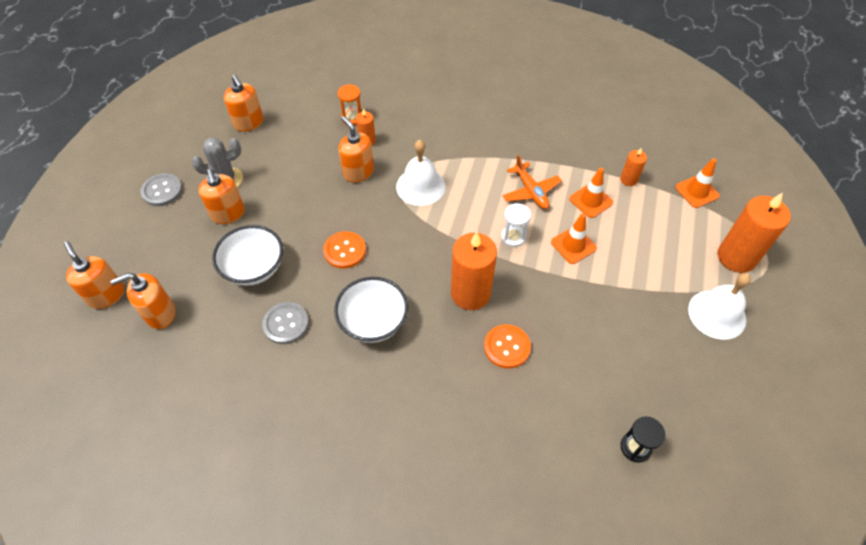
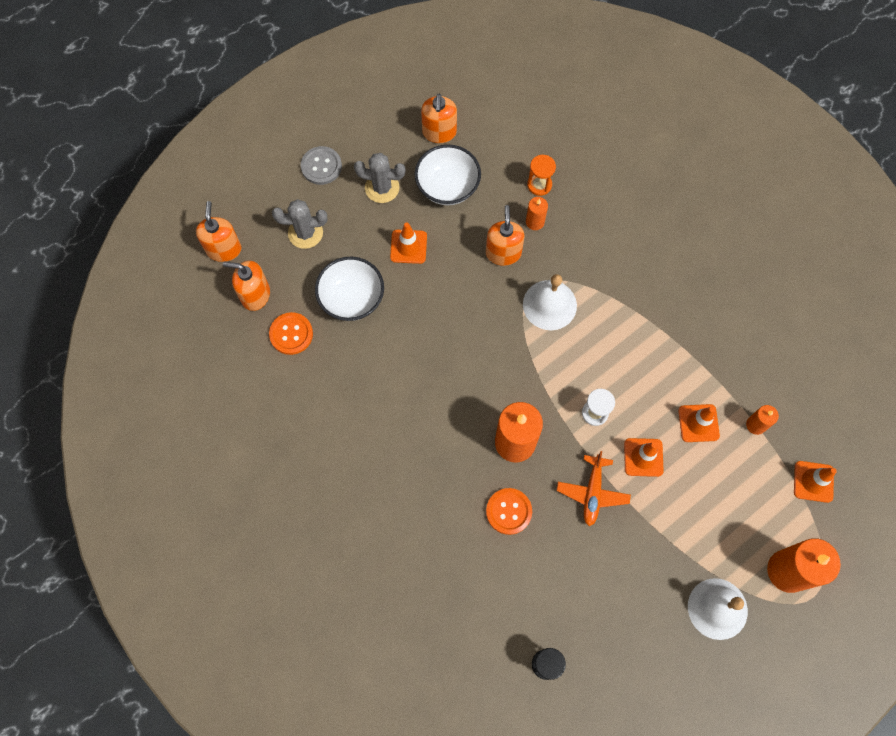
camera: 35 degrees right, 15 degrees up
(178, 243) = (305, 233): none -> grey cactus
(228, 214) = (362, 227): orange soap dispenser -> none
(278, 207) = (408, 246): none -> orange traffic cone
(286, 324) = (346, 369): grey button -> none
(345, 251) = (437, 330): orange button -> orange button (291, 334)
(373, 322) = (416, 414): white bowl -> white bowl (447, 187)
(530, 191) = (648, 376): orange plane -> orange plane (592, 492)

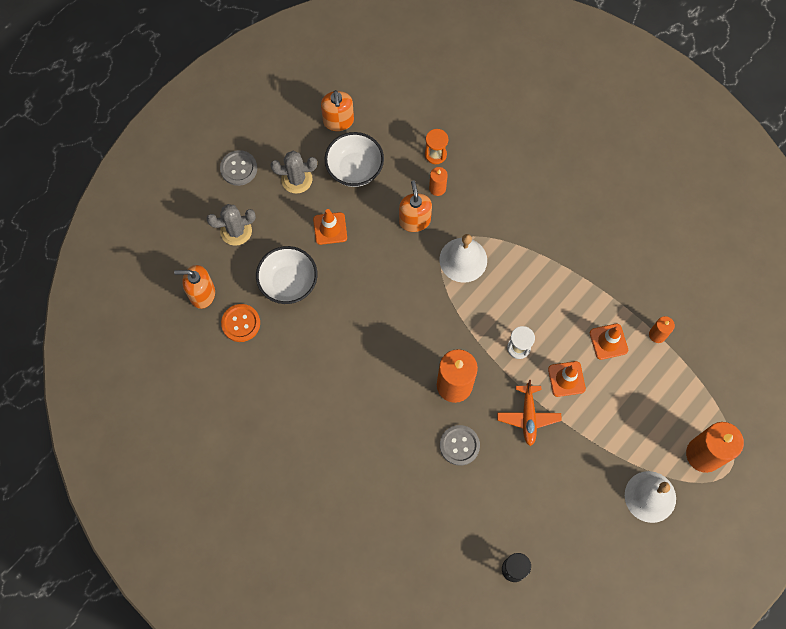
camera: 10 degrees left, 0 degrees up
(224, 249) = (166, 257): orange soap dispenser -> none
(508, 511) = (459, 445): orange button -> grey button
(813, 481) = (713, 375): orange traffic cone -> none

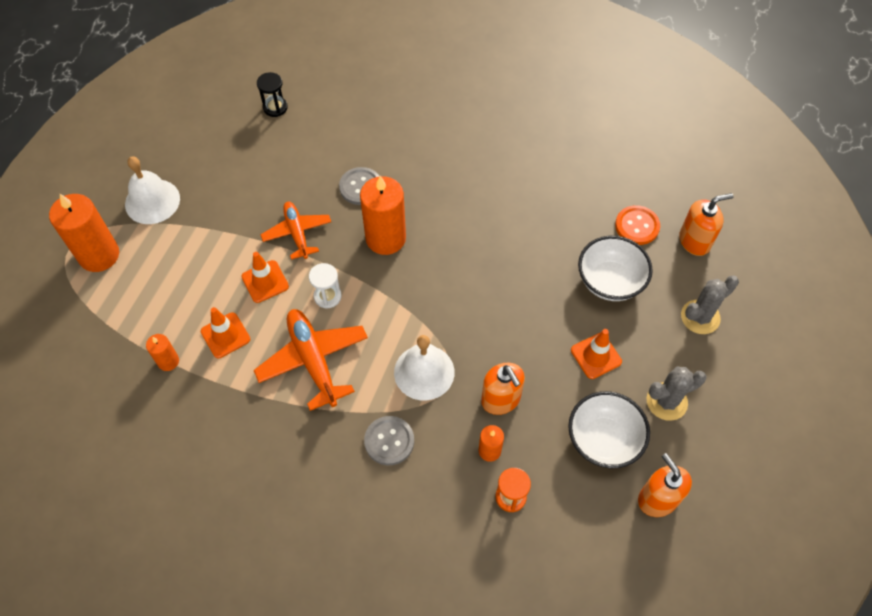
camera: 160 degrees right, 10 degrees down
(238, 168) = (742, 391): grey button -> grey button (389, 441)
(544, 297) = (313, 361): none -> orange plane

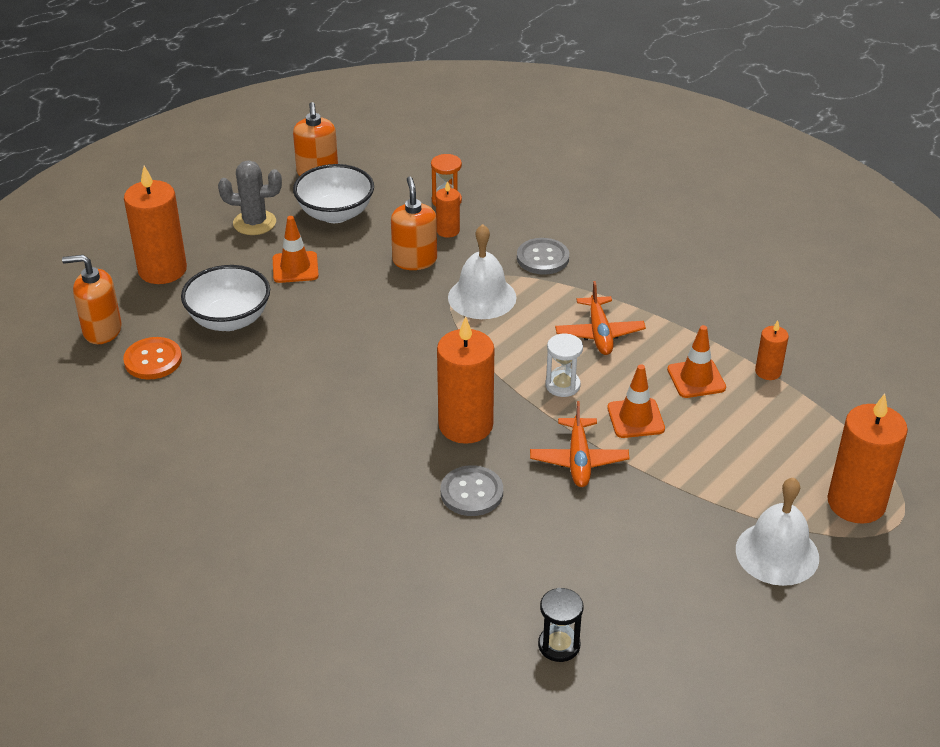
camera: 160 degrees left, 20 degrees down
(313, 361) = (599, 333): orange plane -> orange plane, size x0.66
(700, 317) = (162, 270): grey cactus -> orange candle

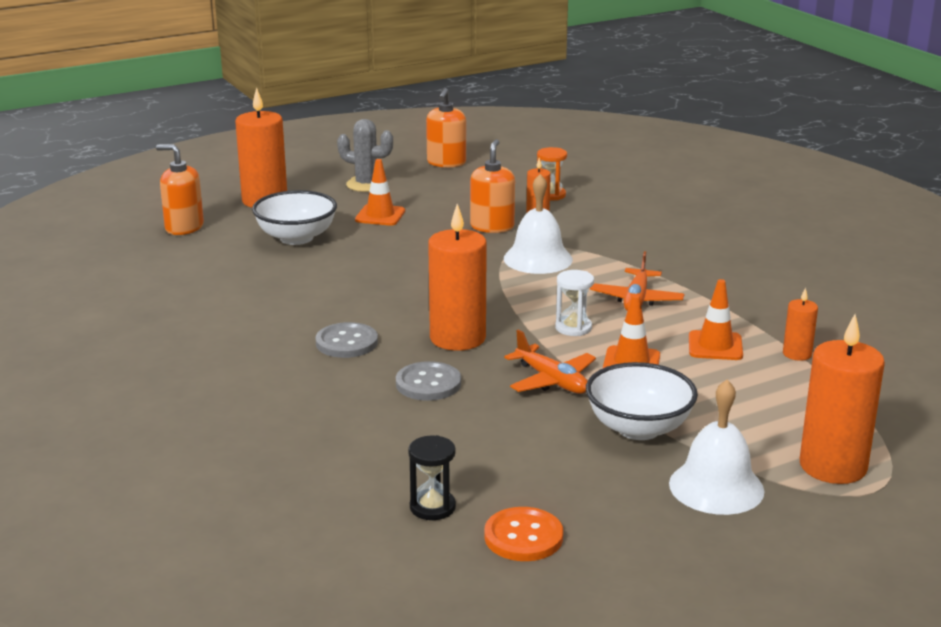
camera: 20 degrees right, 15 degrees down
(153, 360) = (211, 251): orange button -> orange button (523, 537)
(335, 214) = (442, 189): white bowl -> white bowl (638, 428)
(542, 258) = (616, 243): grey button -> grey button (346, 342)
(578, 460) = (551, 380): orange plane -> orange plane turned 60 degrees counterclockwise

